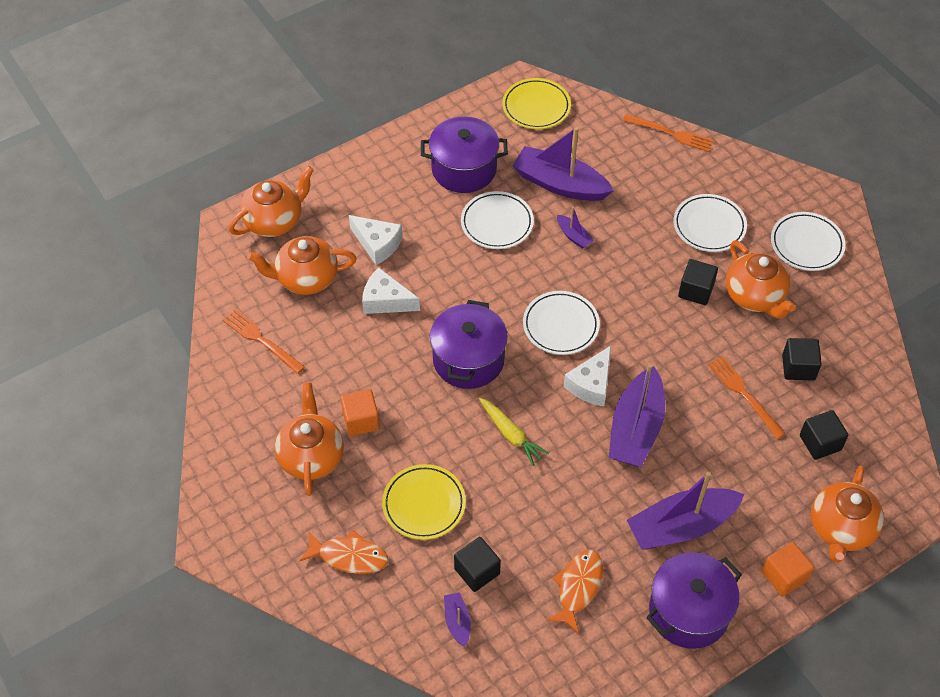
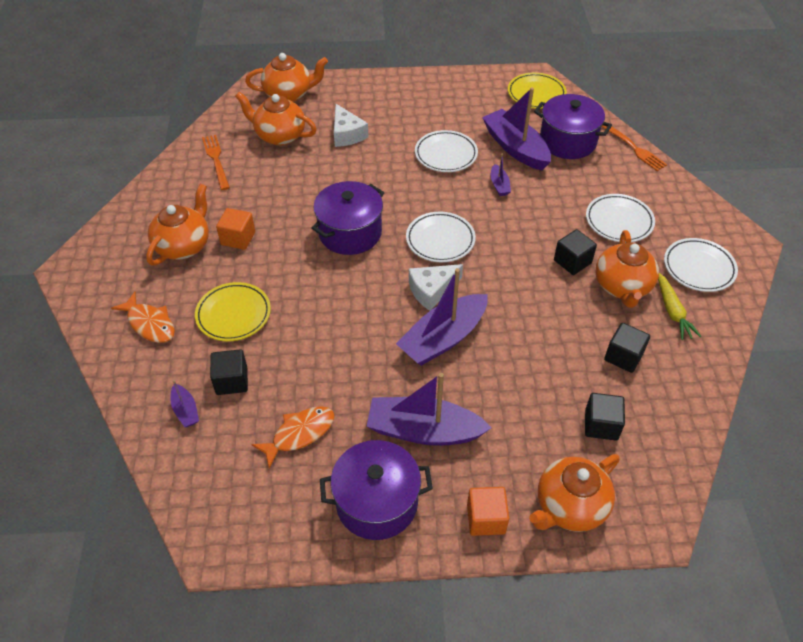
camera: 30 degrees right, 5 degrees down
(386, 300) = (322, 171): white cheese -> none
(457, 622) = (185, 410): purple boat -> purple boat turned 135 degrees clockwise
(464, 169) = (449, 112): purple pot -> purple pot (567, 141)
(511, 434) = (339, 297): yellow carrot -> yellow carrot (672, 311)
(744, 394) = (558, 355): orange fork -> none

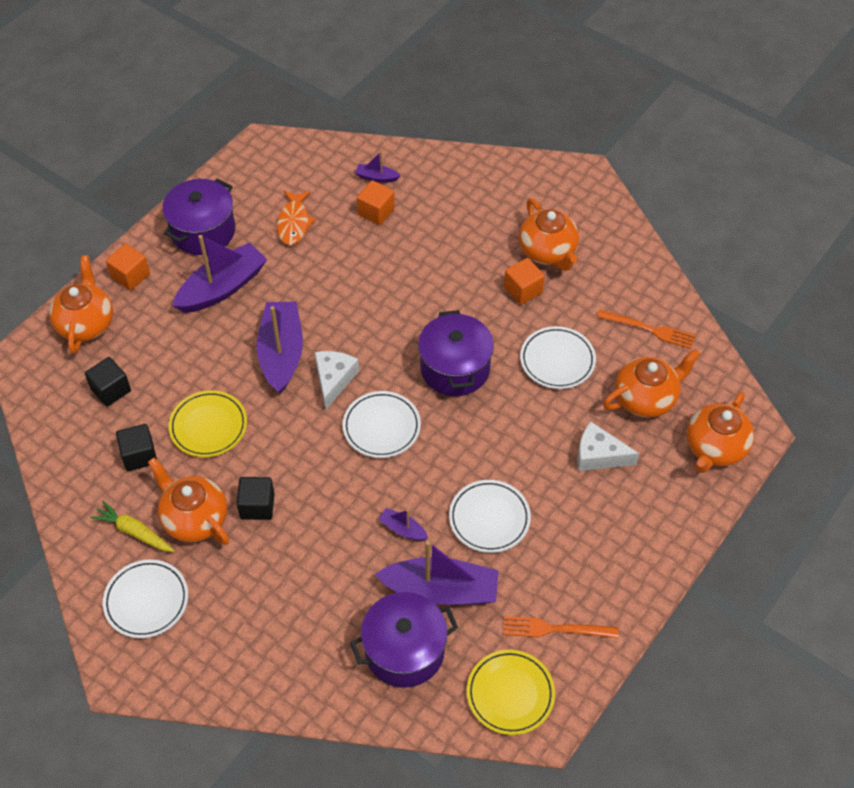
camera: 130 degrees right, 5 degrees up
(150, 324) = (478, 194): orange fish -> none
(231, 381) = (376, 212): black cube -> orange cube
(233, 314) = (438, 244): yellow plate -> yellow plate (208, 426)
(619, 221) = (259, 589): white plate -> white plate (557, 360)
(633, 148) = (334, 708): orange fork -> orange fork (555, 629)

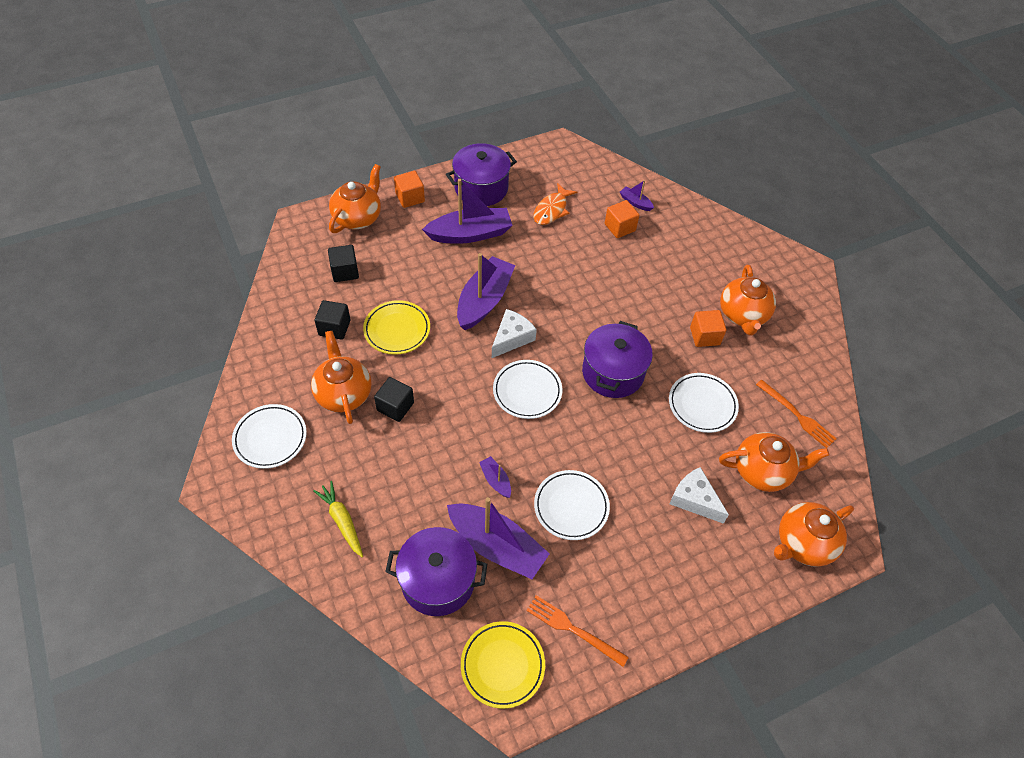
camera: 25 degrees right, 0 degrees up
(134, 532) = (295, 382): yellow carrot -> yellow carrot (342, 521)

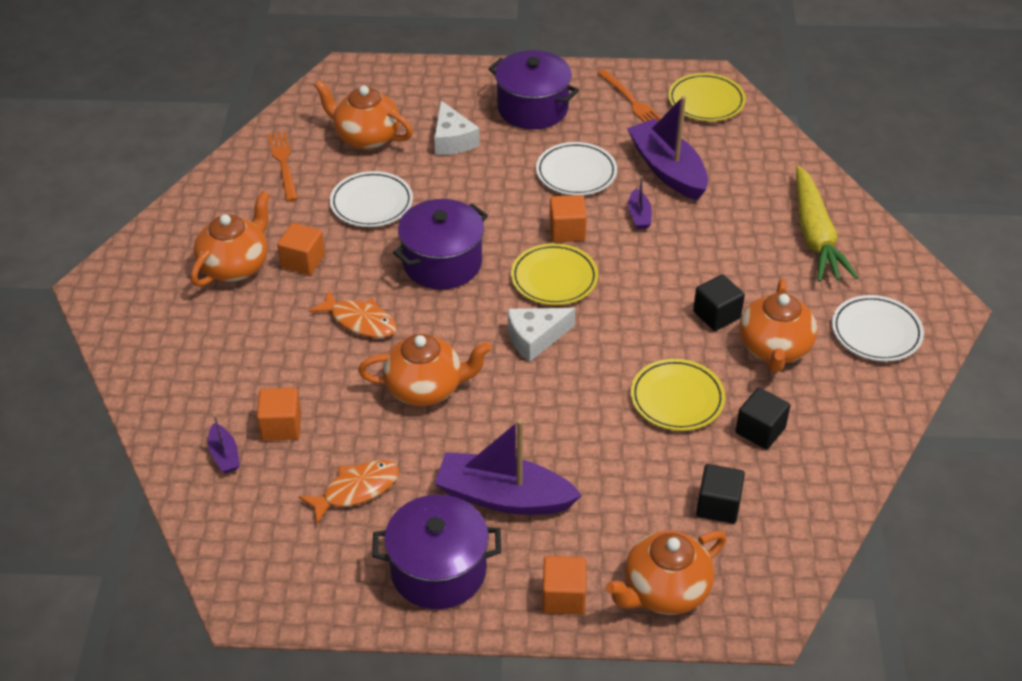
camera: 150 degrees left, 10 degrees down
(342, 521) = (815, 235): yellow carrot -> yellow carrot, size x1.72
(438, 581) = (737, 165): purple pot -> purple pot (532, 108)
(484, 301) = (542, 395): purple boat -> none
(527, 391) = (554, 278): white plate -> yellow plate
(543, 440) = (567, 231): none -> orange cube
(631, 307) = (360, 321): none -> orange fish
(803, 543) = (383, 85): orange teapot -> orange teapot (426, 388)

